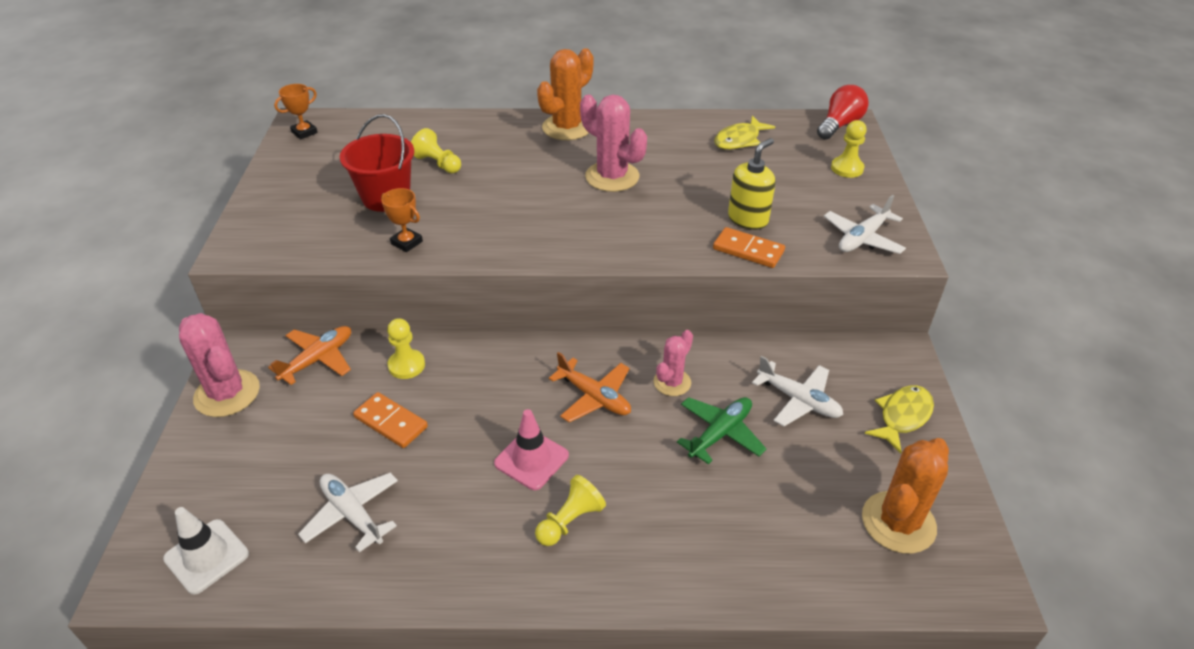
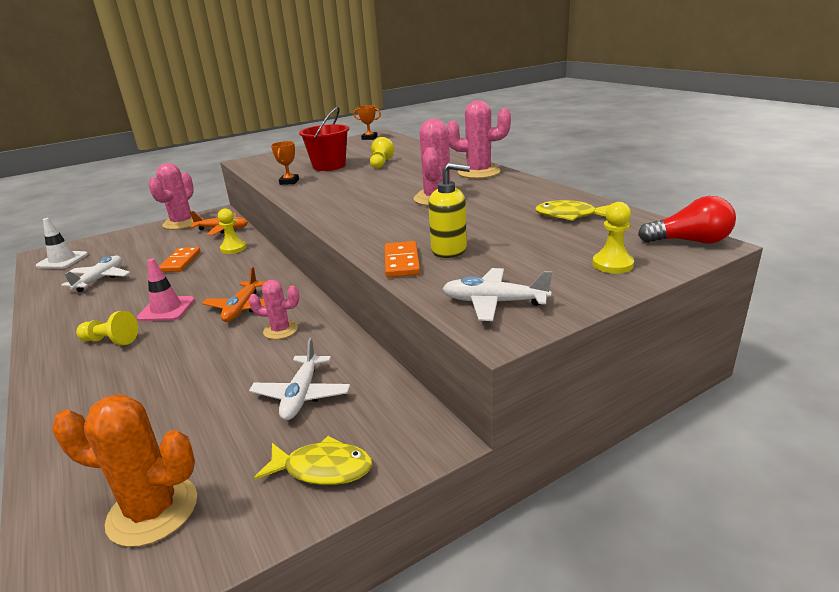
camera: 60 degrees right, 15 degrees down
(567, 128) = (478, 172): orange cactus -> pink cactus
(720, 433) = (232, 369): green plane -> none

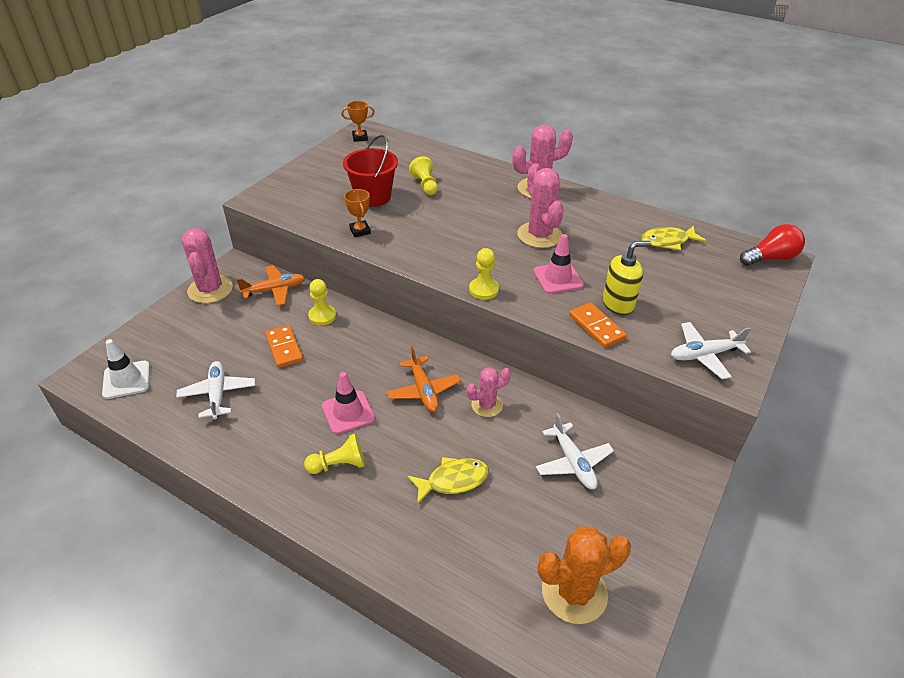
camera: 30 degrees left, 15 degrees up
(322, 469) = (650, 516): yellow fish -> yellow fish (453, 480)
(413, 225) = (557, 278): none -> pink traffic cone
(612, 264) = (743, 295): yellow pawn -> yellow pawn (483, 290)

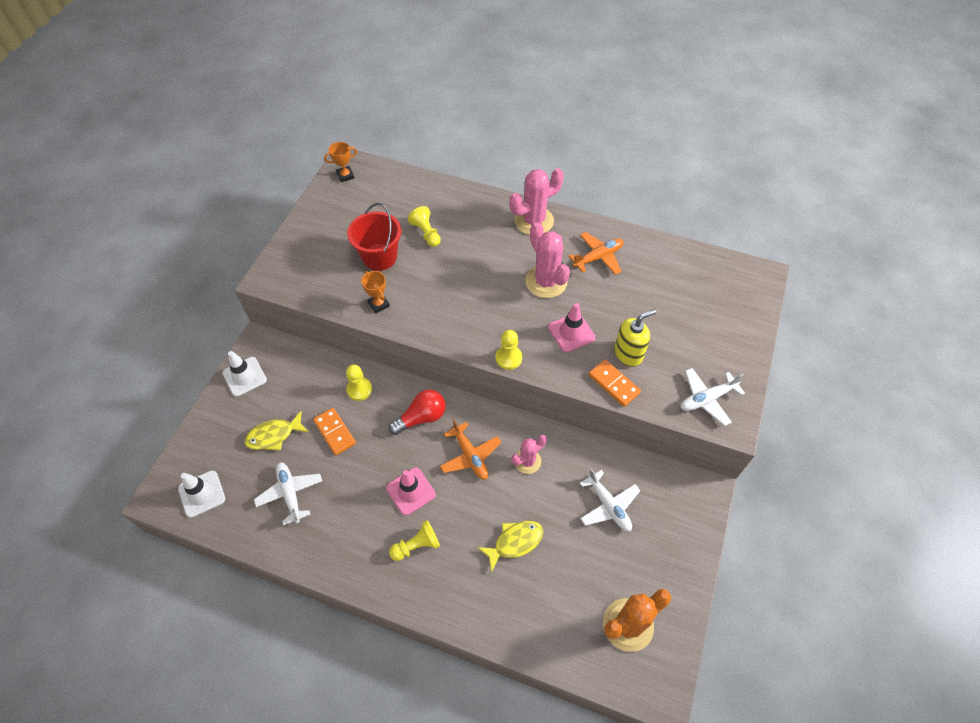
camera: 10 degrees left, 15 degrees up
(210, 289) = (244, 376): pink cactus -> white traffic cone
(274, 290) = (306, 367): orange plane -> orange plane (598, 257)
(667, 241) = (661, 270): yellow fish -> yellow fish (274, 435)
(770, 258) = (752, 276): red light bulb -> red light bulb (421, 417)

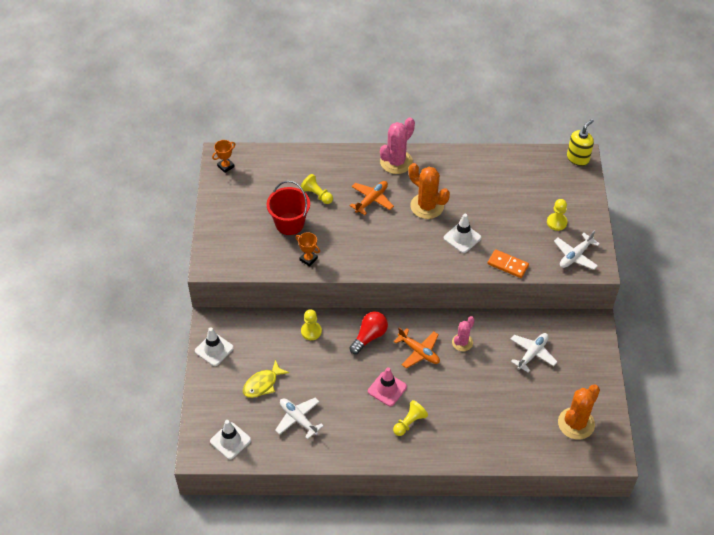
camera: 20 degrees left, 5 degrees down
(335, 432) = (308, 367): orange domino -> none
(508, 358) = (425, 269): yellow pawn -> yellow pawn (556, 222)
(515, 542) = (478, 398): yellow fish -> none
(546, 282) = (427, 206): pink cactus -> orange cactus
(571, 332) = (462, 238): pink traffic cone -> white traffic cone
(598, 257) = (457, 177): orange plane -> orange plane (371, 200)
(608, 506) = (532, 354): white plane -> white plane turned 90 degrees counterclockwise
(628, 354) = (509, 241): yellow soap dispenser -> yellow soap dispenser (578, 158)

